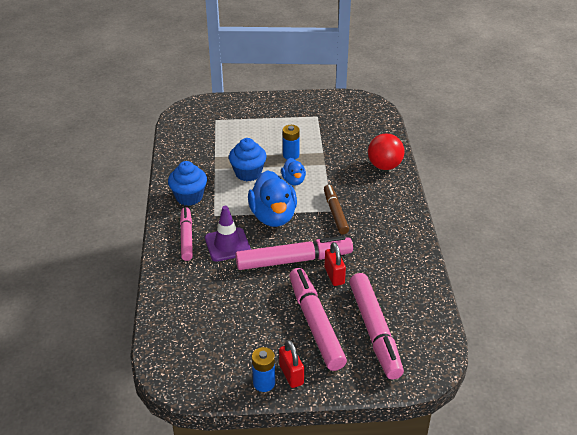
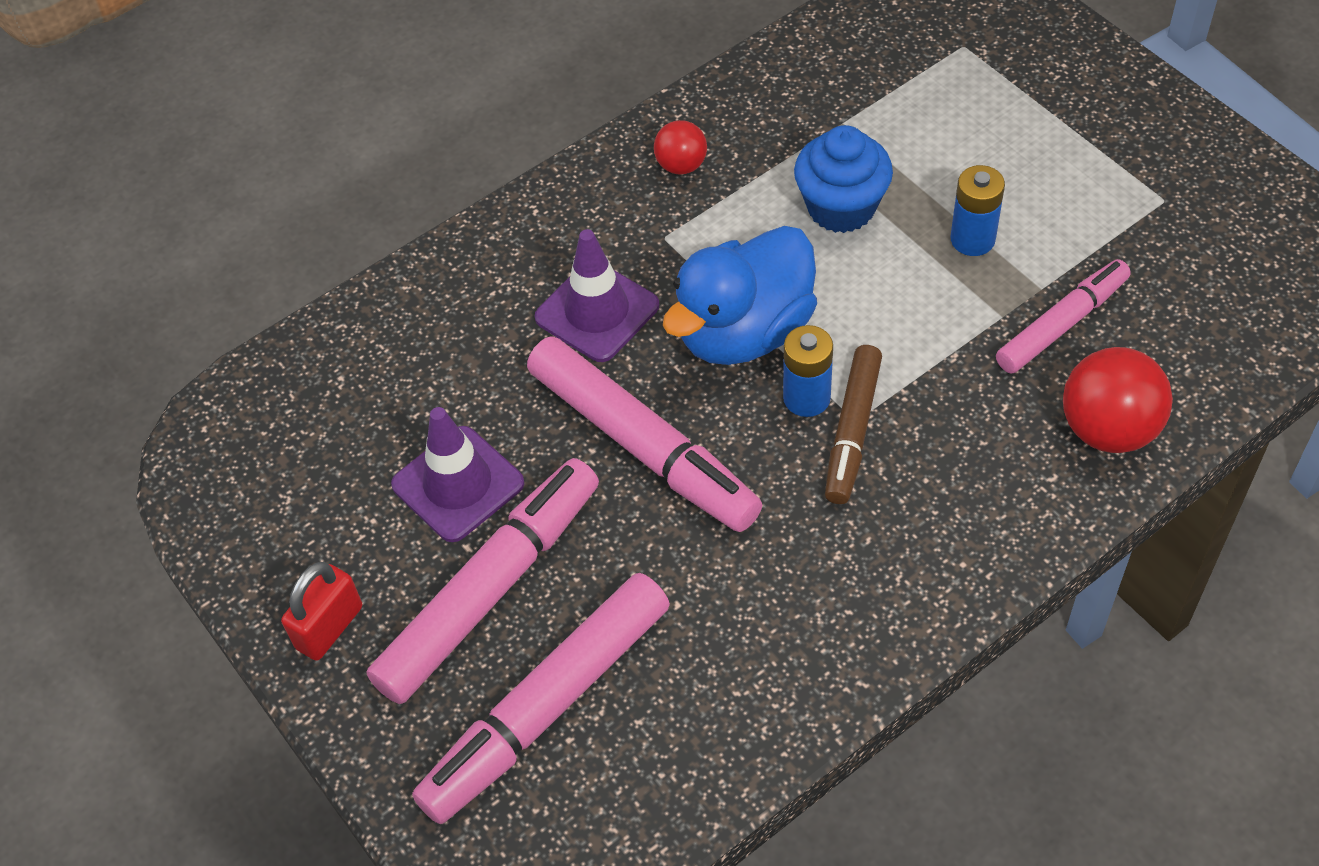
camera: 60 degrees right, 15 degrees up
(186, 237) = (564, 238): pink marker -> pink marker (1061, 324)
(189, 197) = (681, 165): blue cupcake -> red ball
(263, 312) = (458, 484): none -> purple traffic cone
(264, 383) = (280, 595): blue battery -> blue battery (806, 398)
(293, 181) = (890, 296): blue duck -> none
(334, 276) = (653, 542): red padlock -> none
(335, 213) = (852, 431): brown marker -> brown marker turned 150 degrees clockwise

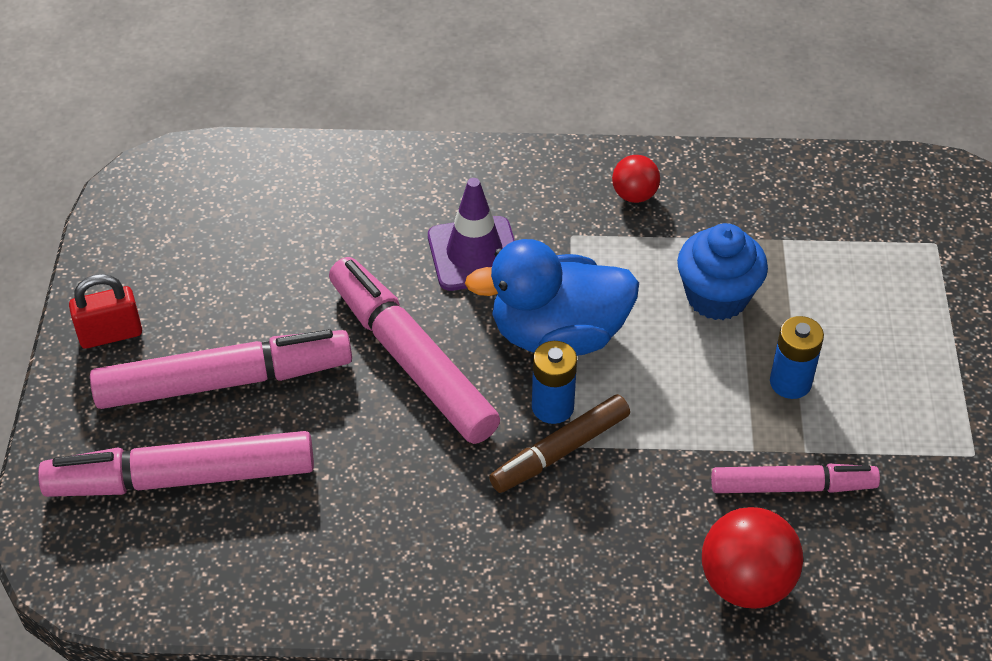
camera: 35 degrees right, 5 degrees down
(458, 484) = (273, 302): purple traffic cone -> none
(643, 445) = (411, 360): pink marker -> pink marker turned 150 degrees clockwise

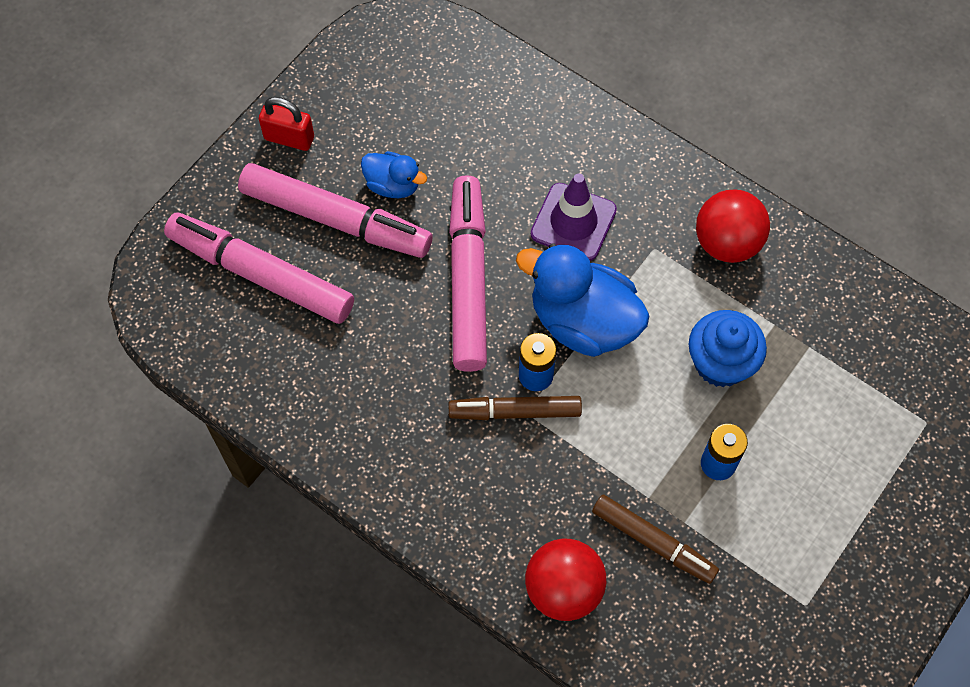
camera: 35 degrees right, 15 degrees up
(261, 318) = (393, 185): none -> blue duck
(634, 195) = (727, 243): red ball -> red ball, size x1.73
(792, 486) = (653, 542): pink marker -> brown marker

